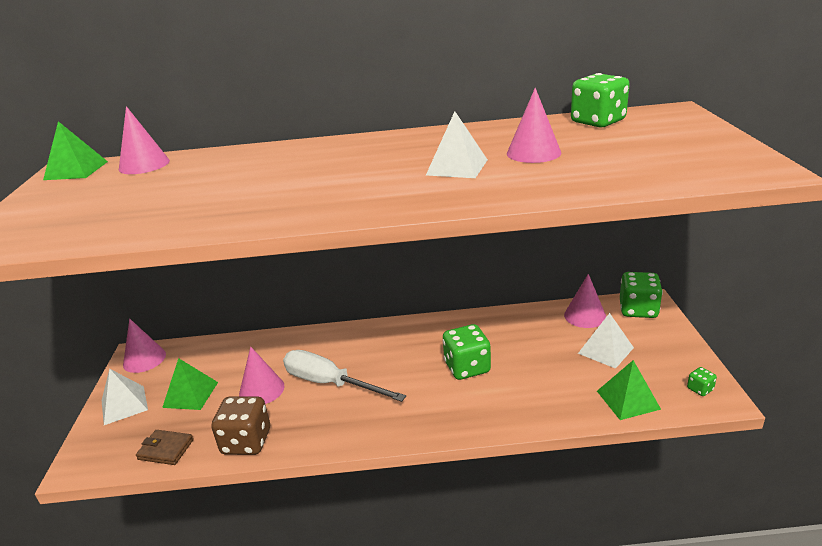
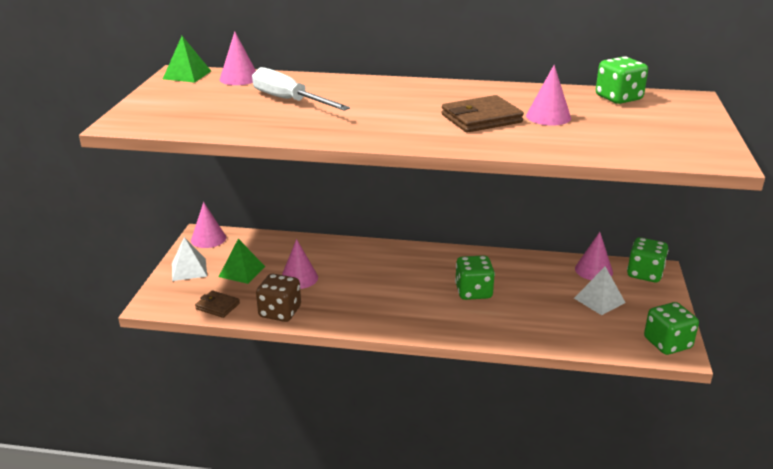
camera: 10 degrees right, 0 degrees up
(330, 383) = (355, 283): white screwdriver -> white screwdriver (289, 101)
(457, 167) = (481, 119): white pyramid -> brown wallet
(628, 400) = (600, 339): green pyramid -> none
(700, 389) = (667, 343): green dice -> green dice, size x2.15

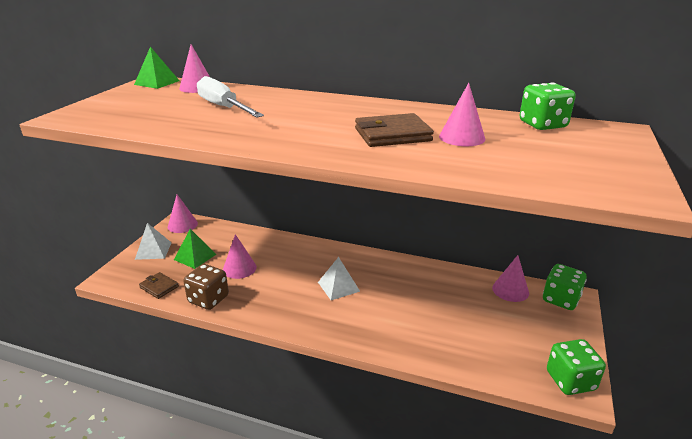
camera: 10 degrees right, 0 degrees up
(473, 292) = (389, 299): green dice -> none
(599, 300) = (509, 322): white pyramid -> white pyramid (338, 286)

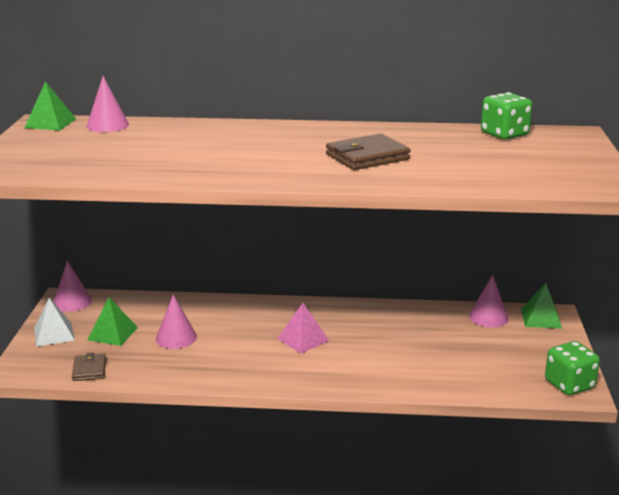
camera: 15 degrees left, 5 degrees down
(159, 287) = (89, 370): brown wallet -> brown wallet turned 60 degrees clockwise
(208, 299) = (158, 373): brown dice -> none
(224, 107) = (164, 145): white screwdriver -> none
(338, 286) = (303, 339): white pyramid -> pink pyramid
(462, 137) = (435, 153): pink cone -> none
(560, 299) = (541, 318): green dice -> green pyramid

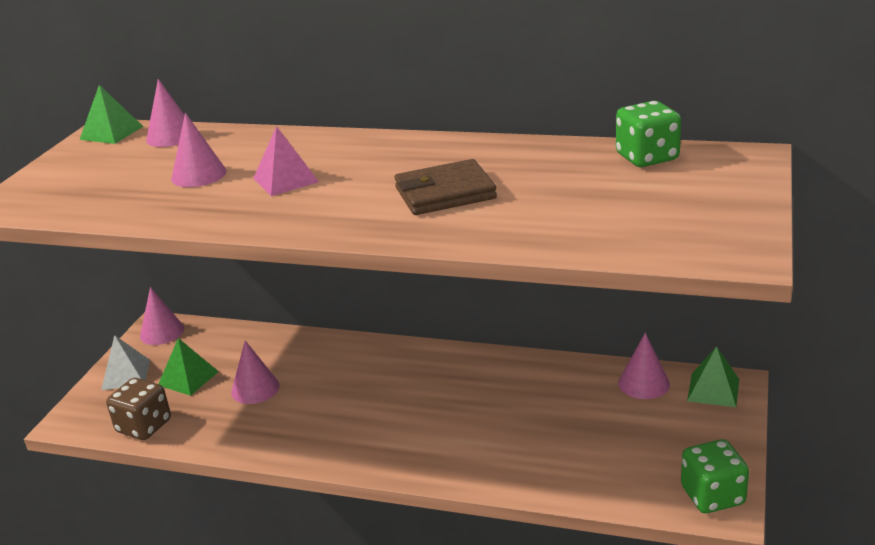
camera: 15 degrees right, 5 degrees up
(89, 370) = (144, 426): brown wallet -> brown dice
(153, 149) = (199, 175): none -> pink cone
(303, 339) = (399, 401): pink pyramid -> pink pyramid (285, 180)

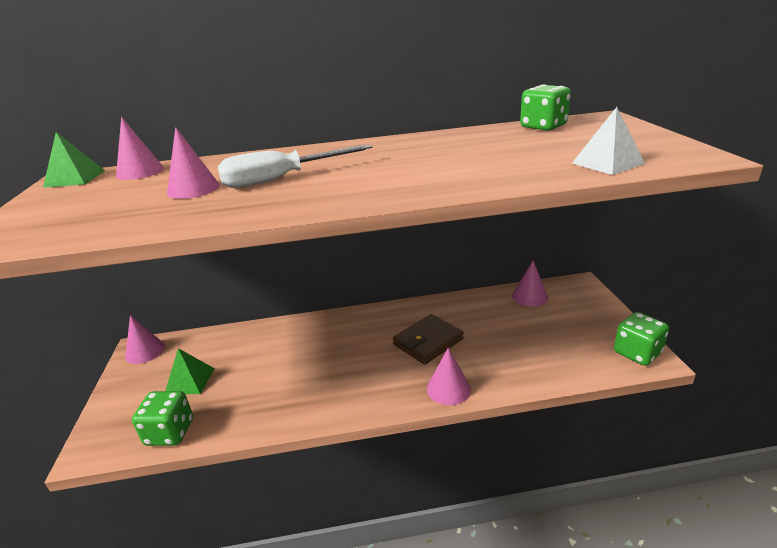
camera: 25 degrees left, 0 degrees up
(126, 374) = (128, 393): white pyramid -> white pyramid (607, 163)
(144, 426) = (170, 432): brown dice -> green dice
(255, 389) = (255, 373): pink cone -> pink cone (448, 389)
(285, 180) = (282, 179): pink pyramid -> white screwdriver
(445, 193) = (430, 164): brown wallet -> brown wallet (428, 342)
(713, 390) = (573, 289): green pyramid -> none

